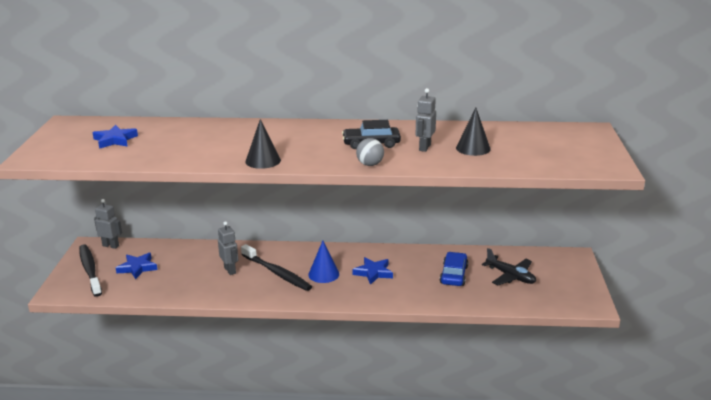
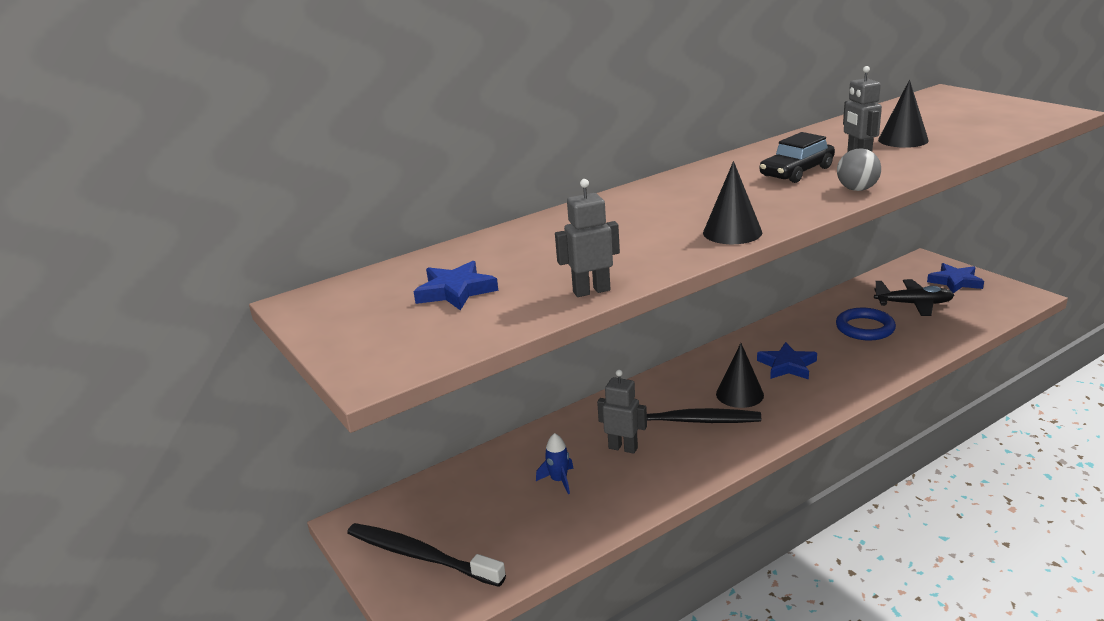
camera: 35 degrees left, 0 degrees up
(111, 246) = (391, 506): grey robot -> grey robot (591, 291)
(137, 268) = (489, 513): blue star -> blue star (955, 282)
(182, 270) = (559, 480): none -> blue rocket
(323, 274) = (739, 394): blue cone -> black cone
(454, 275) = (865, 328): blue car -> blue ring

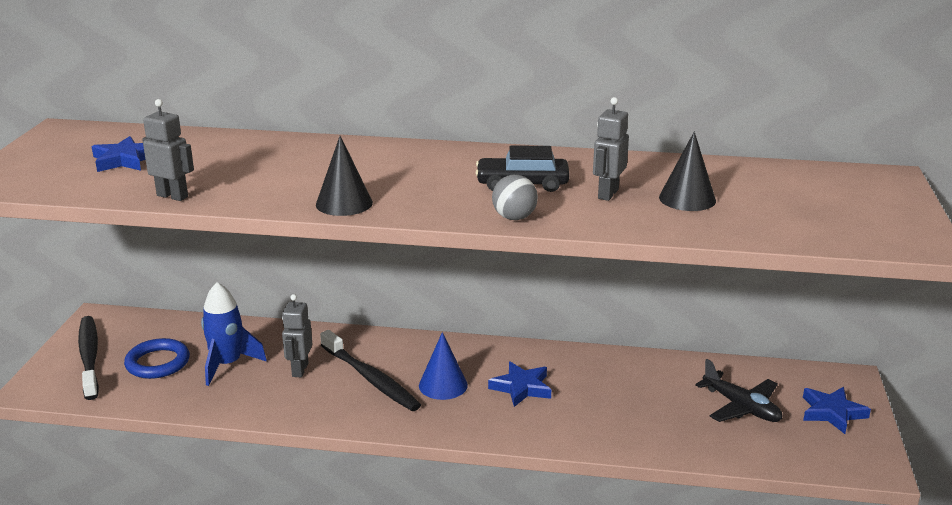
camera: 40 degrees right, 0 degrees up
(559, 480) = (227, 364): blue rocket -> blue rocket, size x1.80
(623, 448) = (299, 370): grey robot -> grey robot turned 150 degrees counterclockwise
(739, 394) = (443, 385): black cone -> blue cone
(865, 328) = (649, 399): blue ring -> blue ring (158, 363)

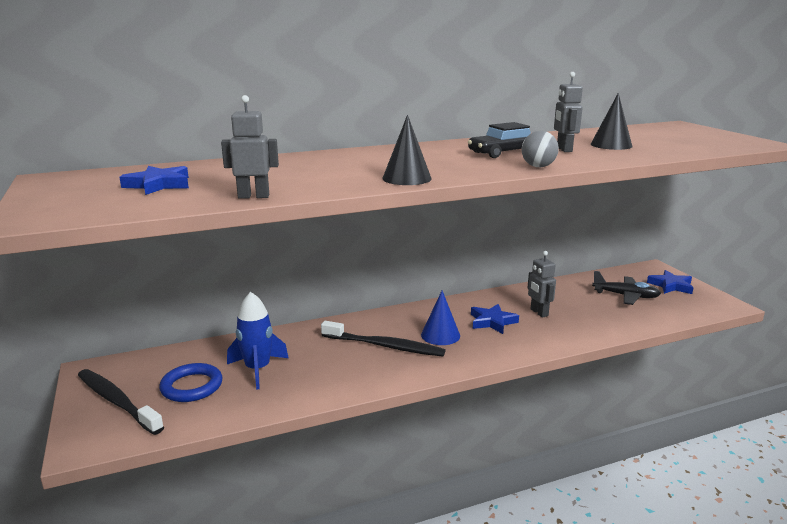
camera: 30 degrees left, 5 degrees down
(299, 370) = (323, 356): grey robot -> grey robot (539, 313)

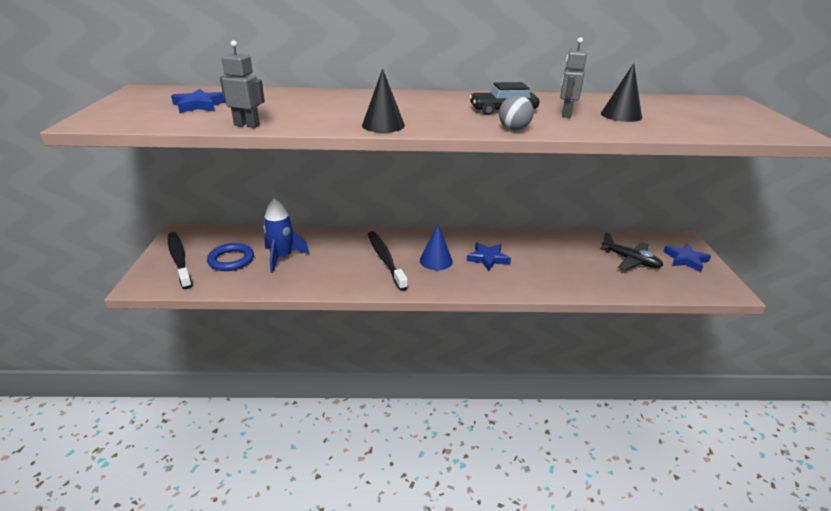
camera: 20 degrees right, 10 degrees up
(384, 346) = (385, 260): black toothbrush -> black toothbrush turned 150 degrees counterclockwise
(539, 313) = (535, 259): grey robot -> none

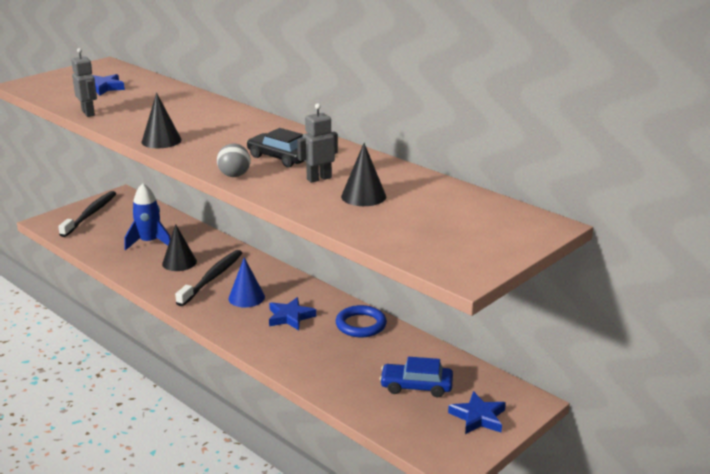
camera: 45 degrees right, 5 degrees down
(231, 260) = (117, 229): blue ring -> blue ring (361, 325)
(338, 261) = (179, 262): none -> black cone
(630, 260) = (416, 386): black plane -> blue car

